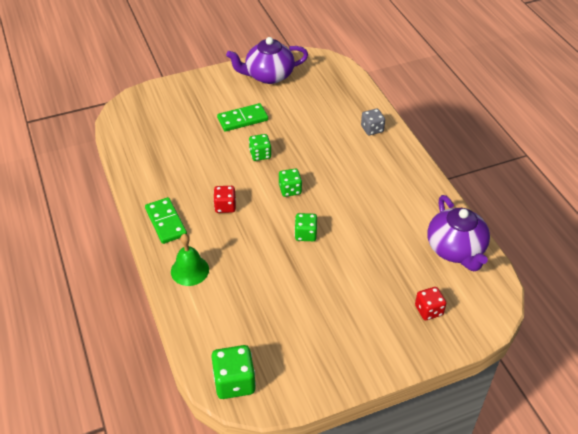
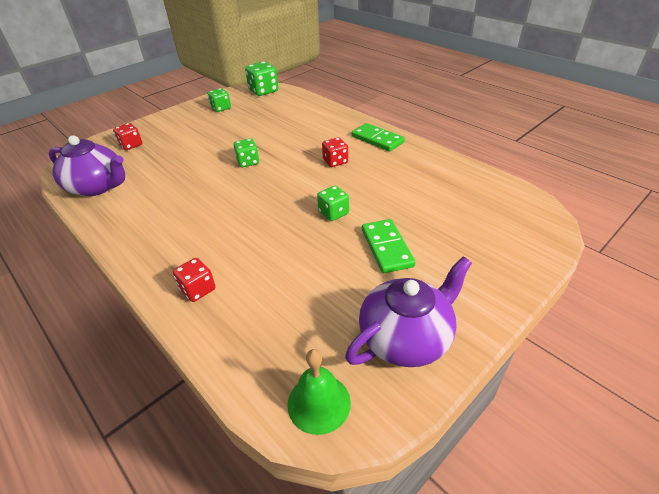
camera: 160 degrees right, 5 degrees down
(189, 270) = (331, 121): green bell -> green bell (319, 403)
(242, 119) = (386, 248): green domino -> green domino turned 60 degrees counterclockwise
(290, 190) = (280, 190): green dice -> green dice (221, 108)
(372, 129) = (198, 289): grey dice -> red dice
(456, 249) = (98, 187): purple teapot -> purple teapot turned 150 degrees clockwise

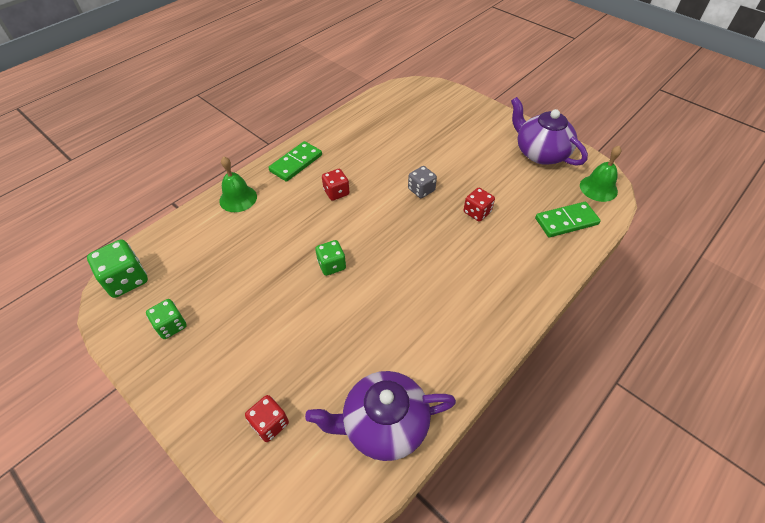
camera: 95 degrees left, 10 degrees up
(98, 187) = (383, 424): purple teapot -> purple teapot turned 120 degrees counterclockwise
(198, 289) = (531, 266): red dice -> red dice (477, 212)
(333, 118) = (238, 198): none -> green bell
(333, 213) = (421, 190): green dice -> grey dice
(386, 248) = (461, 159): green domino -> green domino (566, 221)

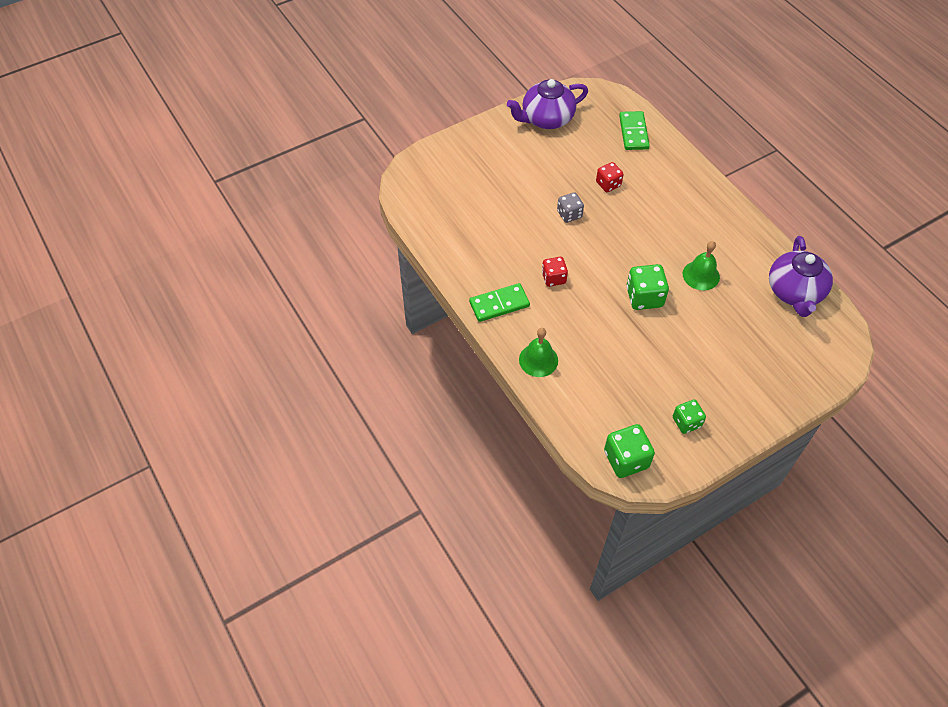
camera: 75 degrees left, 5 degrees up
(270, 424) = (786, 359): red dice -> none
(296, 163) = (499, 304): green domino -> green domino turned 75 degrees counterclockwise
(332, 265) = (644, 297): green dice -> green dice, size x1.54
(598, 188) = (601, 99): green bell -> green bell (701, 275)

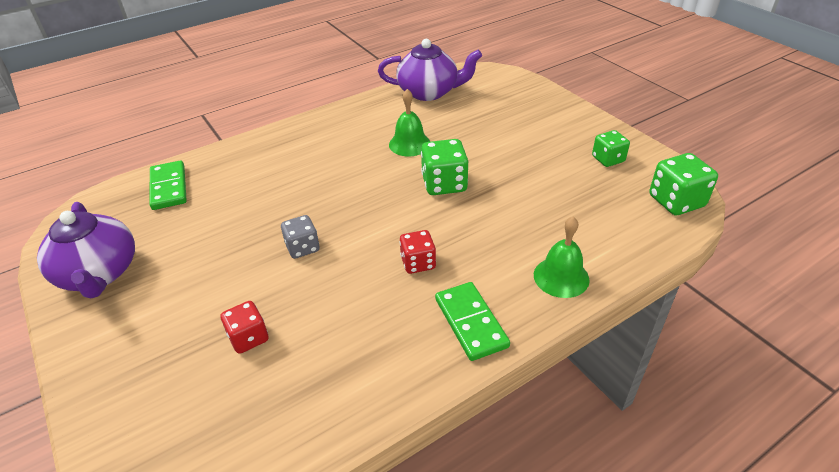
camera: 90 degrees left, 15 degrees down
(608, 184) = (255, 211): red dice -> red dice (248, 338)
(633, 132) = (169, 187): green domino -> green domino turned 75 degrees clockwise

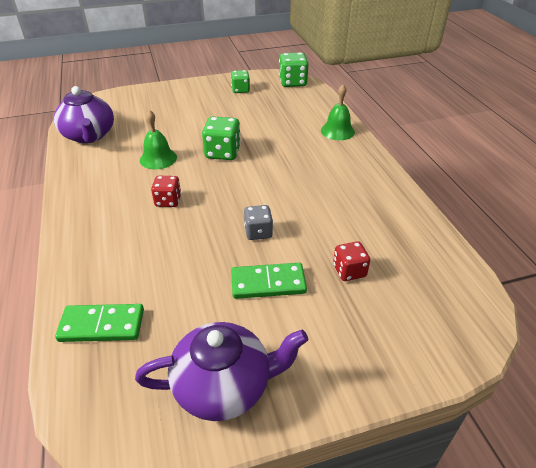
camera: 75 degrees left, 0 degrees up
(418, 263) = (302, 179): red dice -> red dice (168, 201)
(429, 92) = (89, 136): purple teapot -> purple teapot turned 135 degrees clockwise
(471, 323) = (364, 169): green domino -> green domino (268, 283)

